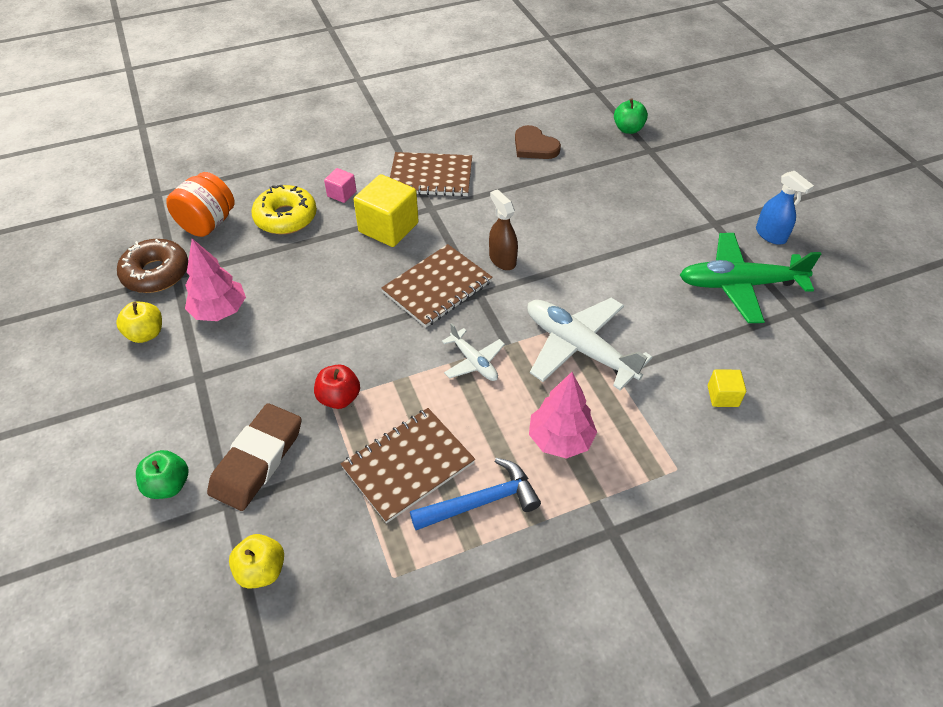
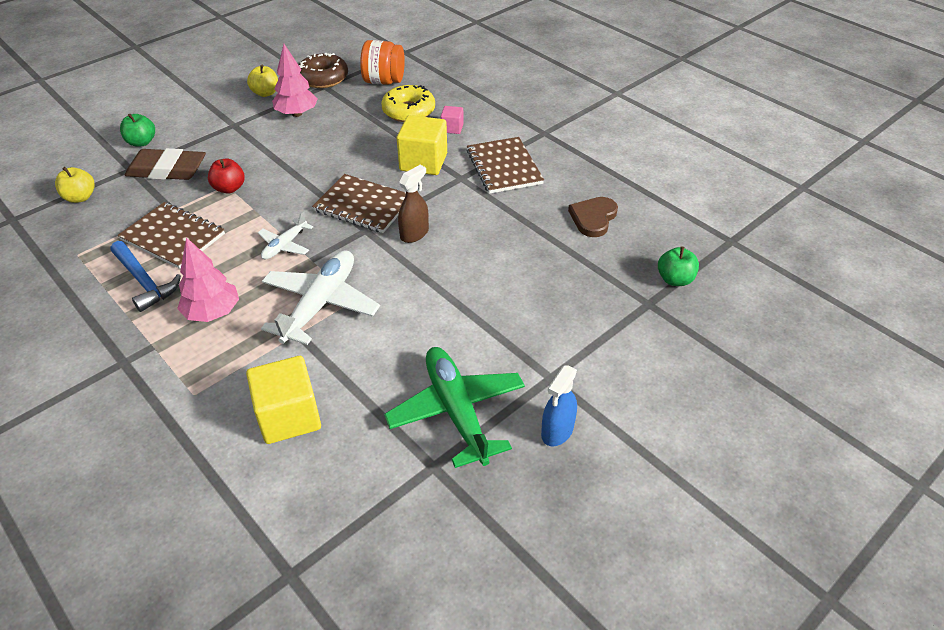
camera: 70 degrees right, 5 degrees down
(722, 396) = (289, 416): yellow cube -> yellow cube, size x1.96

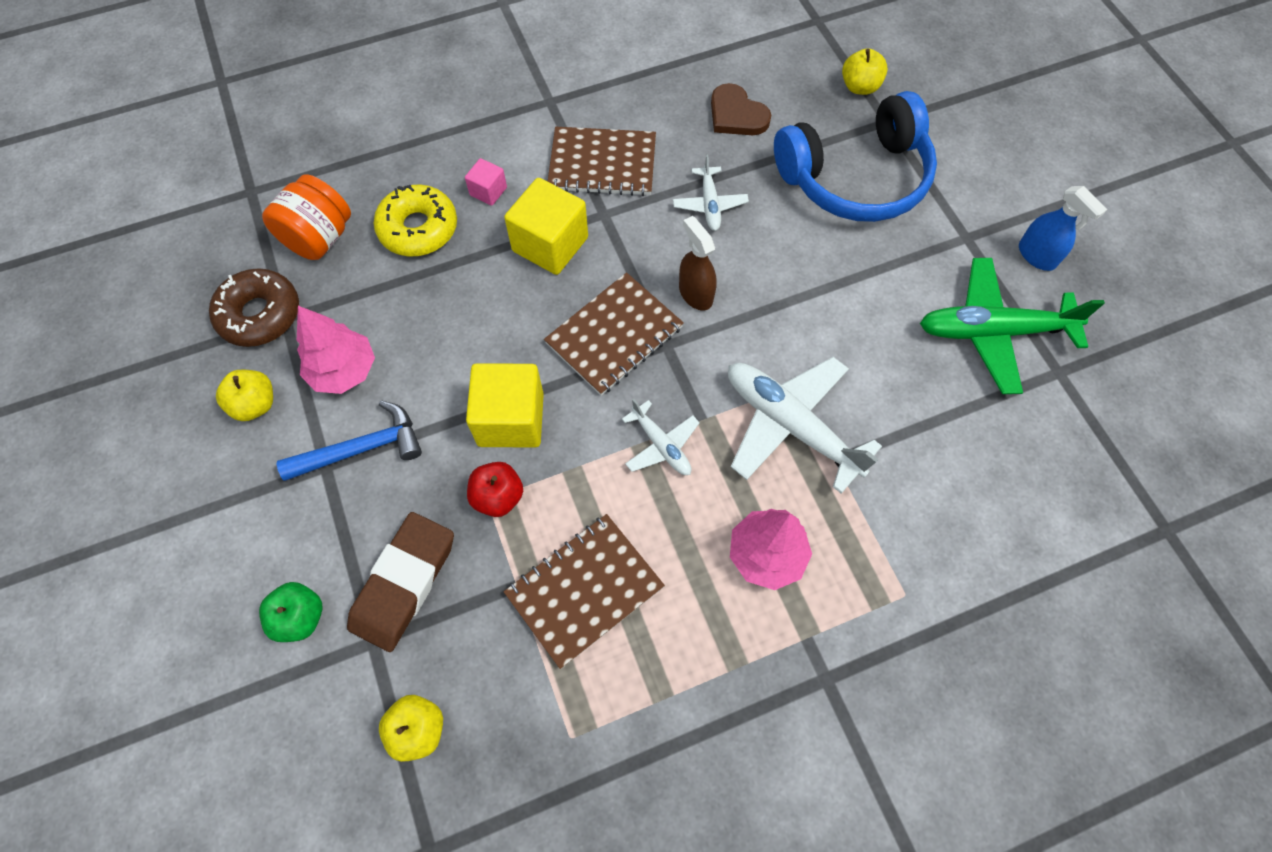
camera: 70 degrees left, 20 degrees up
(144, 282) = (673, 639): blue hammer -> blue hammer (362, 448)
(289, 416) = (964, 494): yellow cube -> yellow cube (511, 419)
(498, 223) = (709, 204): none -> white plane
(573, 295) = (855, 177): none -> blue headphones
(675, 279) = (859, 87): green apple -> yellow apple

